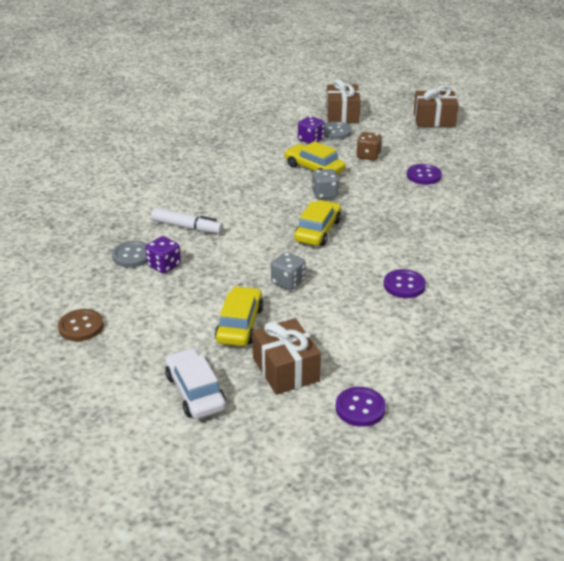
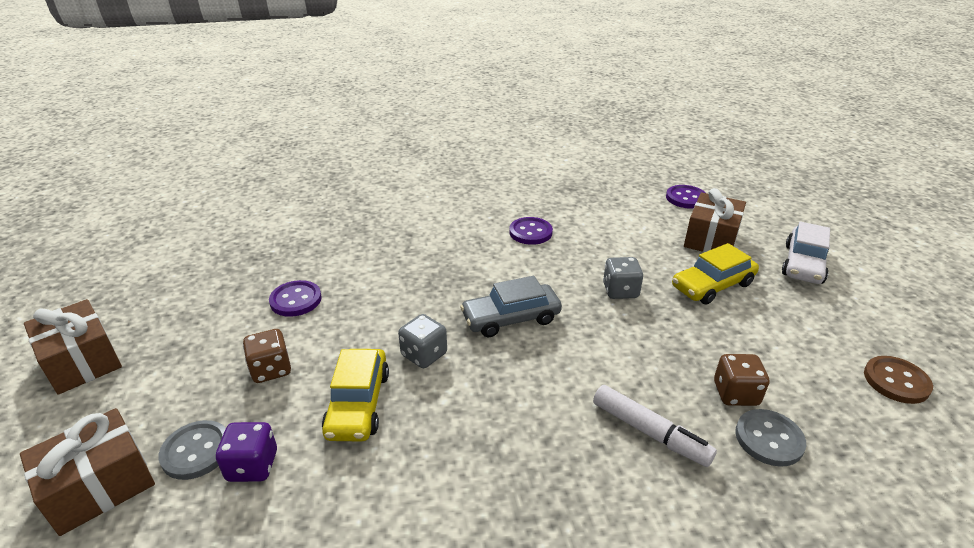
camera: 130 degrees left, 0 degrees up
(164, 266) = (735, 394): purple dice -> brown dice
(187, 227) = (649, 432): white marker -> white marker turned 150 degrees clockwise
(318, 231) = (511, 318): yellow car -> grey car

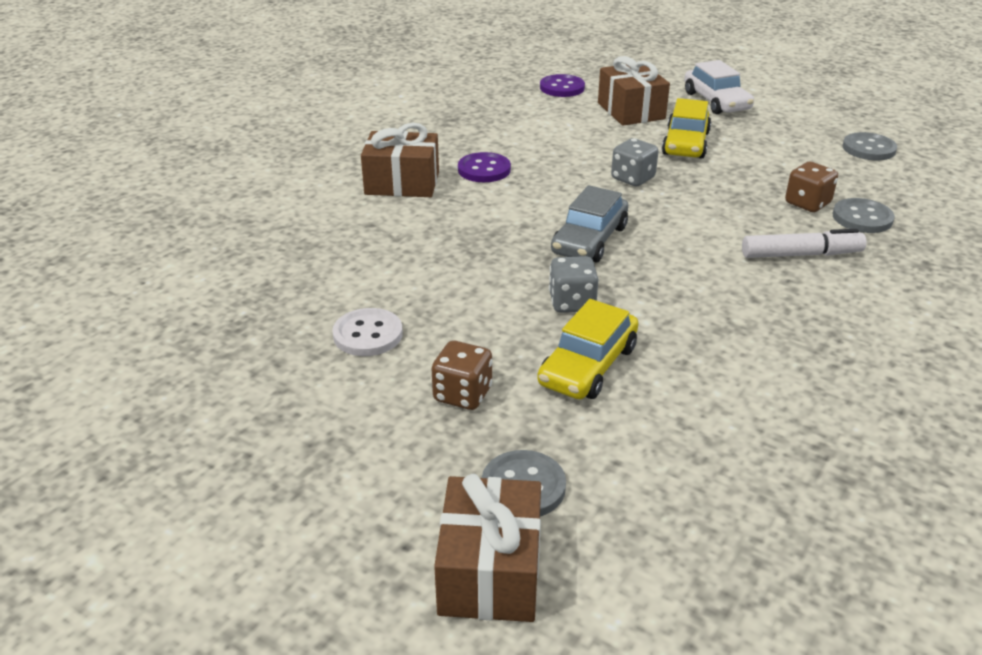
camera: 45 degrees left, 0 degrees up
(82, 361) = (233, 524): brown gift -> brown gift (402, 183)
(252, 466) = (591, 458): purple dice -> none
(296, 300) = (368, 334): purple button -> white button
(358, 404) = (588, 365): yellow car -> yellow car turned 75 degrees clockwise
(896, 381) = (868, 149): brown button -> grey button

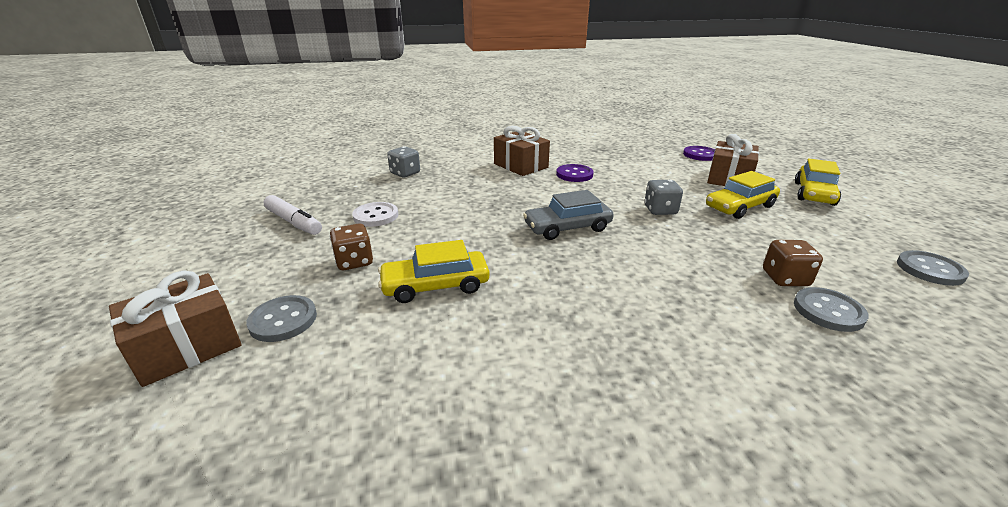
camera: 45 degrees right, 5 degrees down
(572, 303) = (493, 251): grey dice -> grey dice (405, 173)
(716, 101) = (814, 193): white car -> yellow car
(801, 255) = (713, 306): white marker -> white marker (294, 222)

